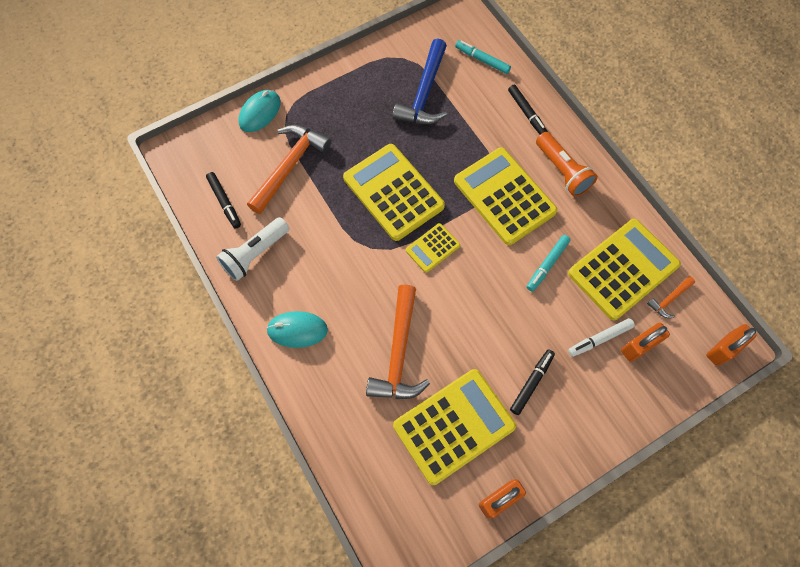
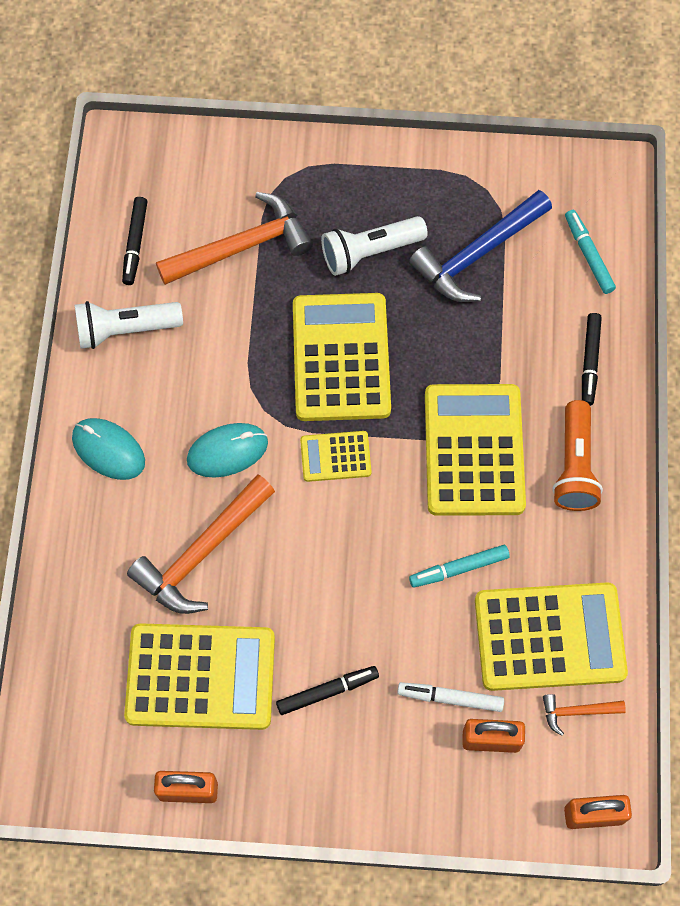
camera: 35 degrees right, 0 degrees up
(260, 112) = (256, 155): turquoise mouse -> turquoise mouse (227, 451)
(365, 126) = (369, 252): none -> white flashlight

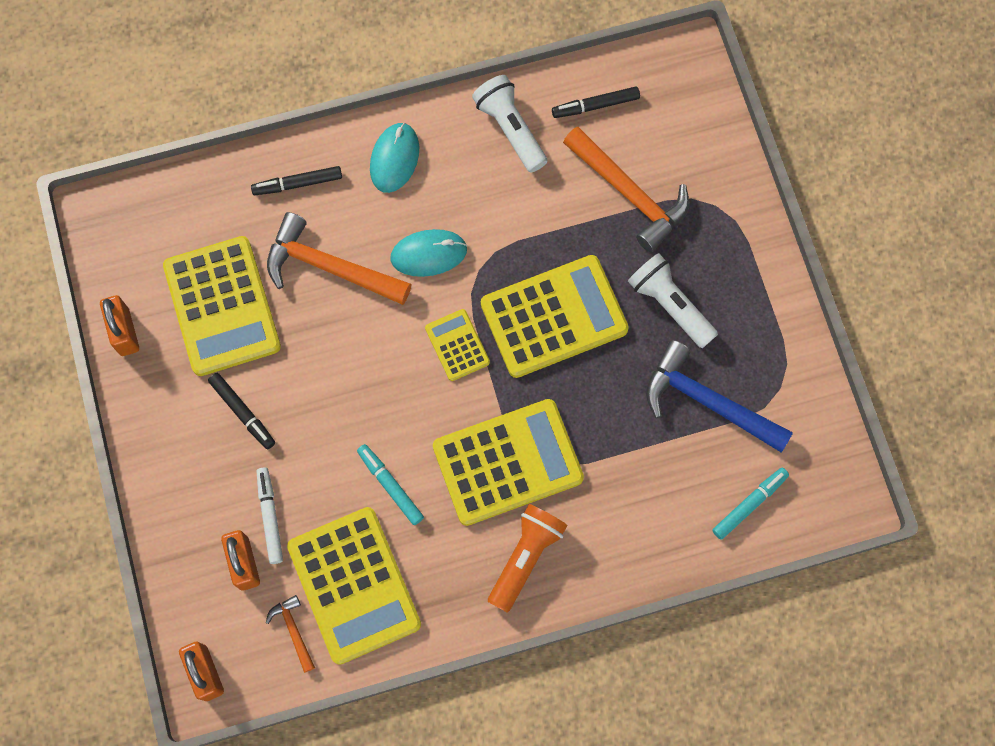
camera: 70 degrees right, 5 degrees up
(227, 451) = (428, 254): turquoise mouse -> turquoise mouse turned 60 degrees counterclockwise
(574, 466) = (526, 557): orange flashlight -> orange flashlight turned 135 degrees clockwise
(590, 362) = (637, 540): black marker -> black marker (298, 184)

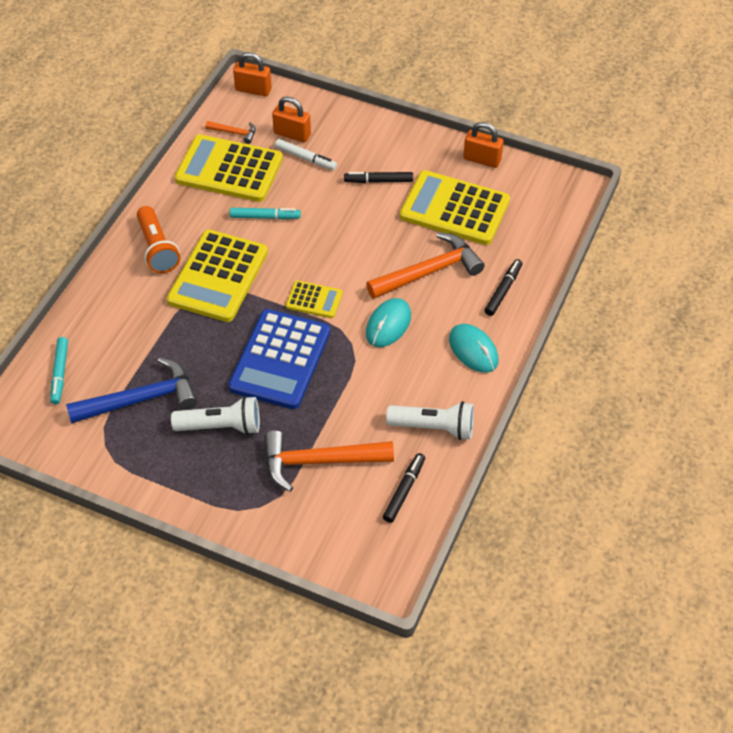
camera: 130 degrees right, 20 degrees down
(554, 317) = (280, 359): yellow calculator -> blue calculator

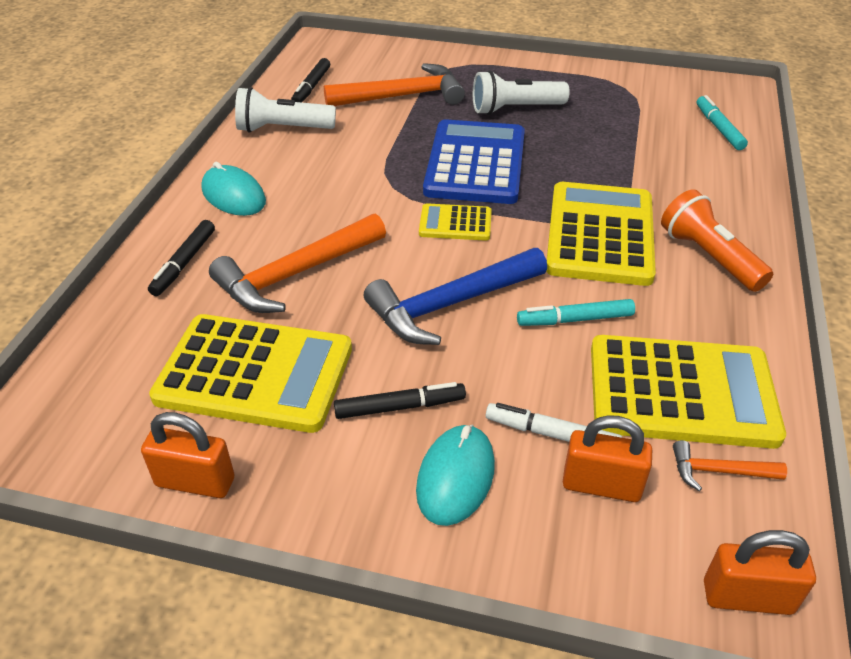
camera: 170 degrees right, 10 degrees down
(141, 399) = (613, 119): blue hammer -> blue hammer (450, 305)
(388, 325) = (348, 208): turquoise mouse -> turquoise mouse (455, 477)

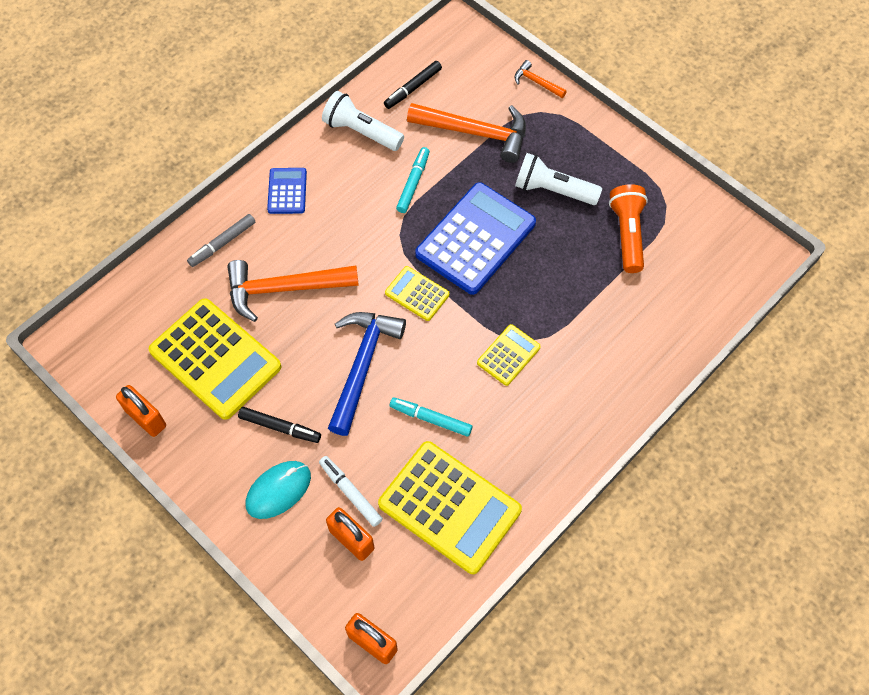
camera: 30 degrees right, 20 degrees up
(184, 263) = (222, 243): black marker -> grey marker
(233, 195) = (287, 191): turquoise mouse -> blue calculator
(450, 305) = (362, 365): blue hammer -> blue hammer turned 105 degrees clockwise
(600, 234) = (508, 355): yellow calculator -> yellow calculator, size x0.50
(709, 257) = (566, 414): orange flashlight -> orange flashlight (627, 234)
(718, 128) = (699, 292): turquoise marker -> turquoise marker (413, 183)
(718, 471) = (423, 568): orange hammer -> orange hammer (536, 82)

